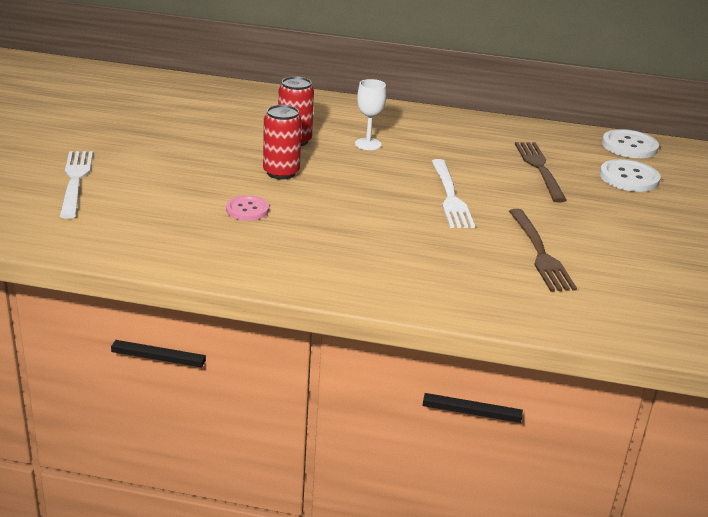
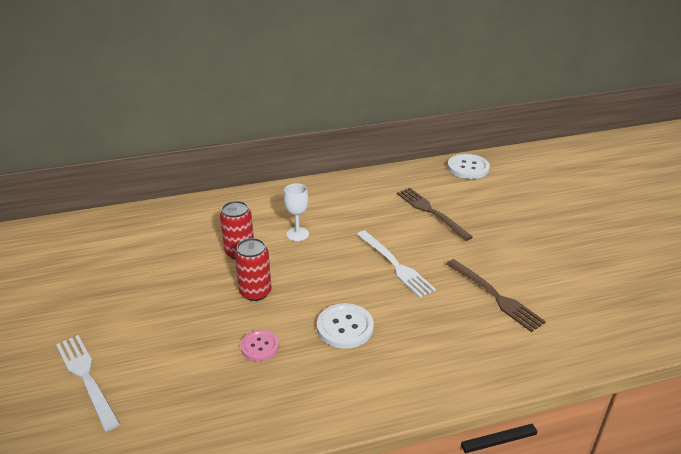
camera: 25 degrees left, 5 degrees up
(629, 178) = (491, 198): white button -> white button (345, 327)

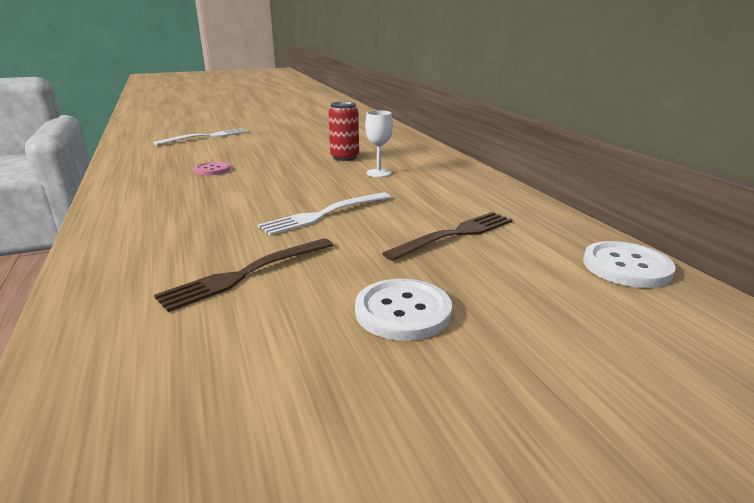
camera: 85 degrees right, 10 degrees down
(255, 292) = (285, 165): red can -> none
(345, 327) = (222, 195): white button -> white button (403, 311)

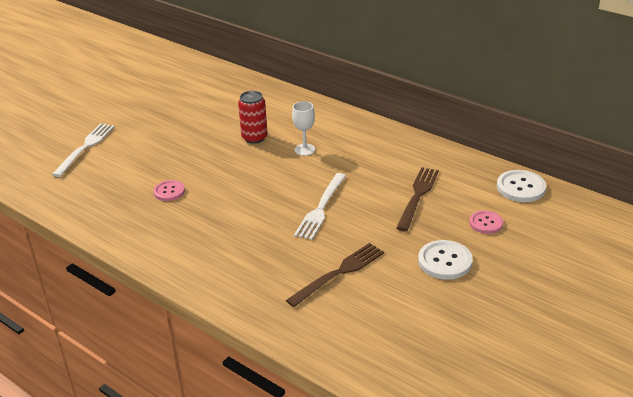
camera: 30 degrees left, 10 degrees up
(245, 274) = (339, 273): brown fork -> brown fork turned 150 degrees counterclockwise
(524, 288) = (486, 223): none -> pink button

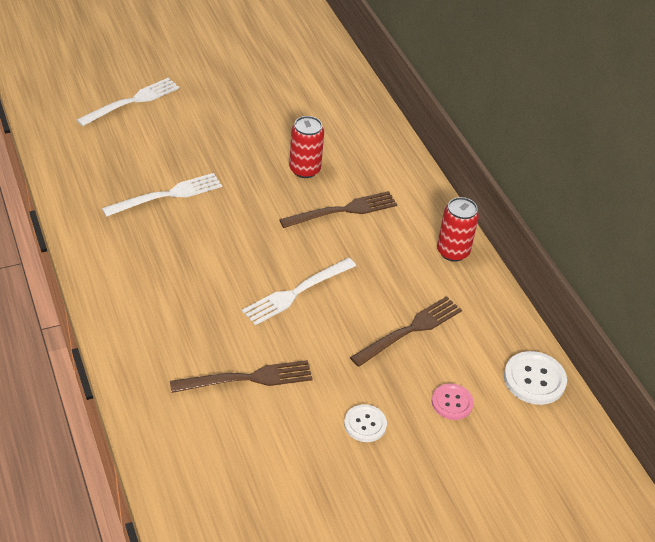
camera: 25 degrees right, 10 degrees up
(169, 191) = (167, 195): pink button -> white fork
(304, 149) = (343, 210): white goblet -> brown fork
(399, 142) = (453, 251): none -> red can
(445, 261) = (365, 424): white button -> white button, size x0.65

